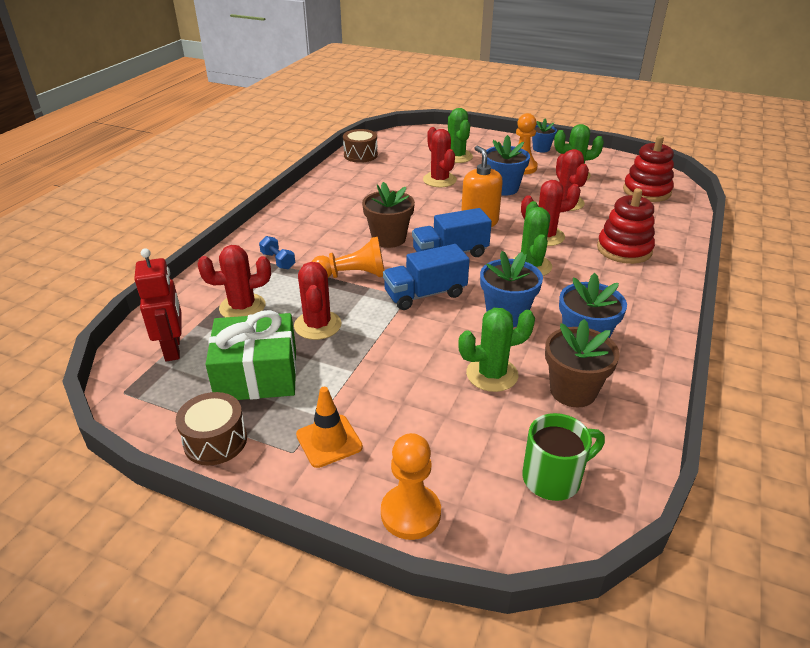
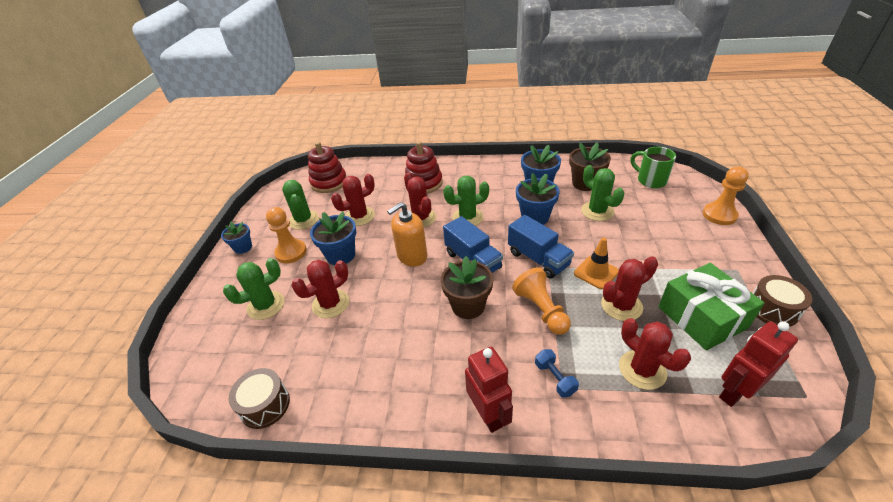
camera: 105 degrees left, 5 degrees up
(277, 226) = (488, 414): none -> red robot
(278, 261) = (555, 378): blue dumbbell -> blue dumbbell turned 60 degrees counterclockwise
(329, 441) = (713, 257): orange traffic cone -> orange traffic cone (596, 272)

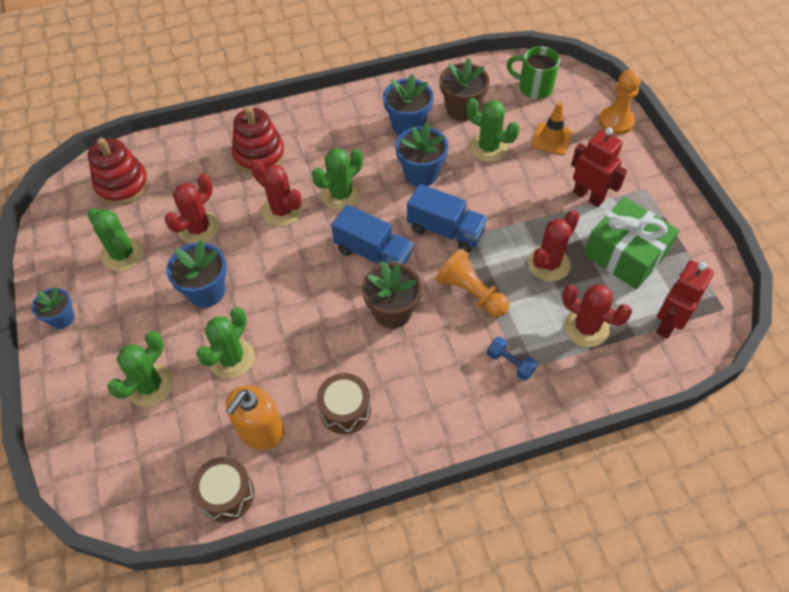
camera: 25 degrees left, 15 degrees up
(291, 252) = (136, 306): orange pawn -> none
(330, 304) = (231, 358): red cactus -> green cactus
(412, 256) = (298, 267): orange soap dispenser -> orange soap dispenser (260, 431)
(488, 414) = (462, 420): red robot -> red robot (588, 196)
(596, 272) = (512, 231): orange traffic cone -> orange traffic cone (551, 139)
(772, 309) = (684, 226): brown drum -> brown drum (345, 410)

